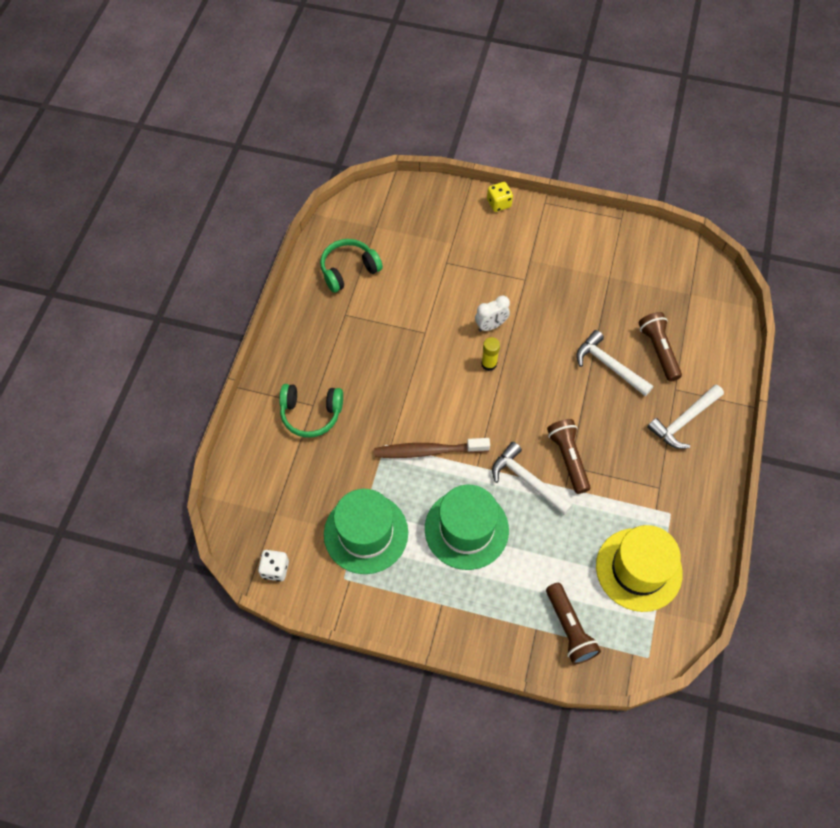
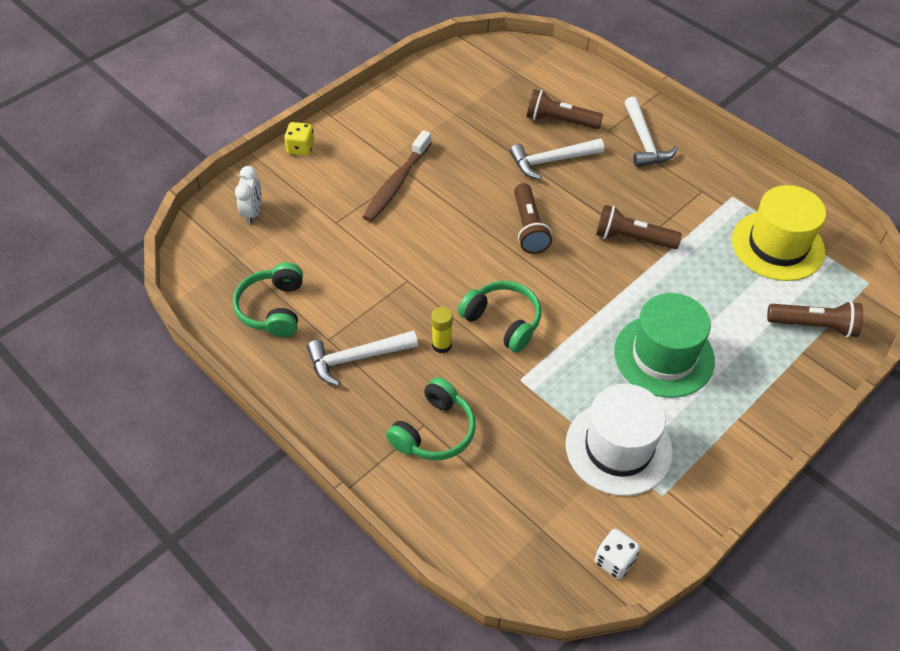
camera: 60 degrees left, 10 degrees down
(366, 533) = (618, 448): green hat -> white hat
(428, 409) = (503, 321): none -> green headphones
(428, 451) = (553, 345): brown toothbrush -> brown toothbrush (396, 183)
(489, 364) = (484, 246): yellow glue stick -> yellow glue stick (441, 345)
(491, 326) = (441, 224): white clock -> white clock (252, 212)
(527, 480) = (637, 280): white hammer -> white hammer (356, 358)
(528, 383) = (529, 227): none -> brown flashlight

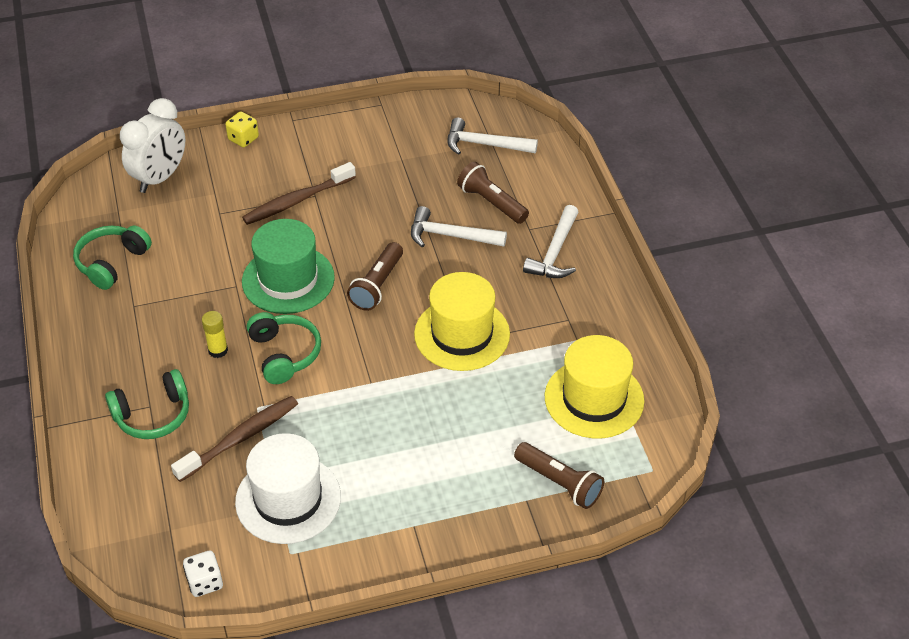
camera: 30 degrees right, 5 degrees down
(252, 212) = (160, 178): white clock -> white clock, size x1.75
(356, 358) = (142, 330): white hammer -> white hammer (485, 144)
(530, 414) = (240, 438): none -> brown toothbrush
(632, 238) = (462, 334): brown flashlight -> yellow hat
(664, 355) = (396, 444): green hat -> green hat (288, 279)

